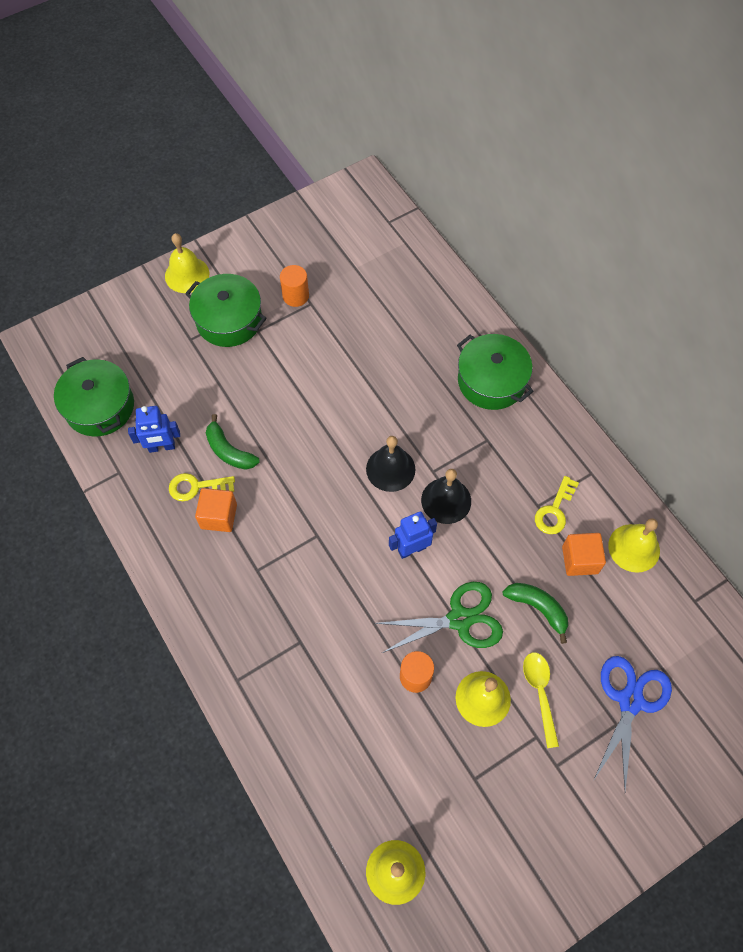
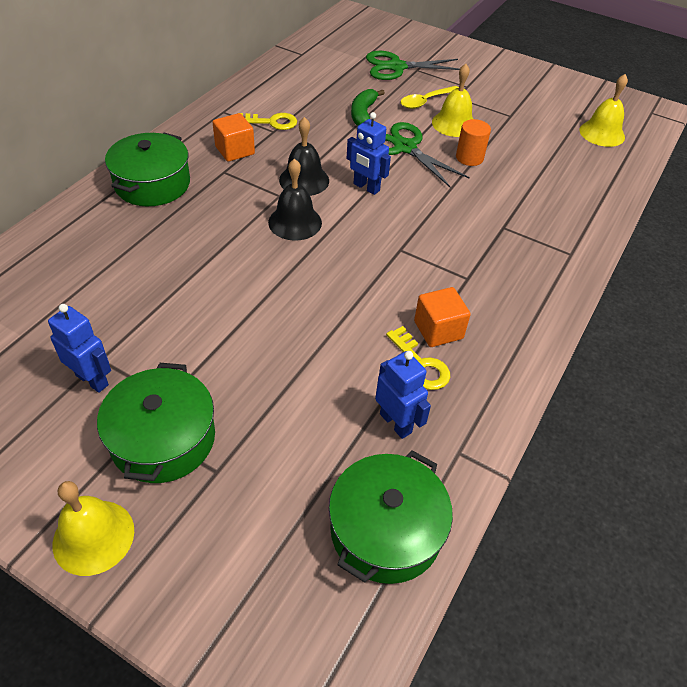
camera: 120 degrees left, 15 degrees down
(229, 451) = (357, 354): green banana -> none
(295, 296) = (92, 380): orange cylinder -> blue robot
(580, 560) = (307, 103): orange cube -> orange cube (235, 150)
(630, 700) = (396, 67): blue scissors -> green scissors
(634, 548) = (278, 82): yellow bell -> none

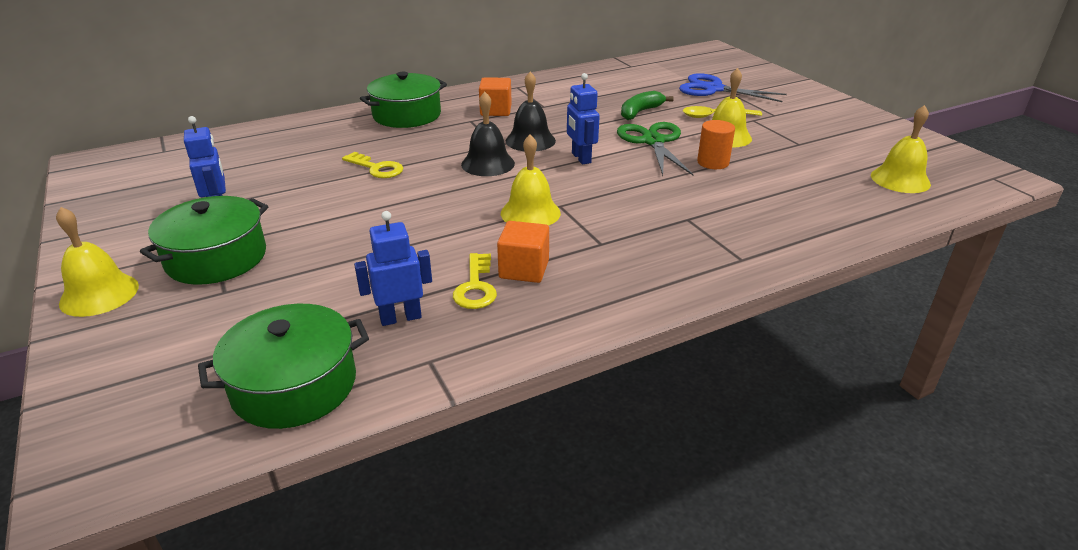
camera: 35 degrees right, 15 degrees down
(272, 122) = (549, 101): yellow key -> yellow key (377, 168)
(385, 267) = (530, 213): none -> yellow bell
(396, 67) = (713, 89): green scissors -> blue scissors
(396, 423) = (400, 317): blue robot -> blue robot turned 105 degrees counterclockwise

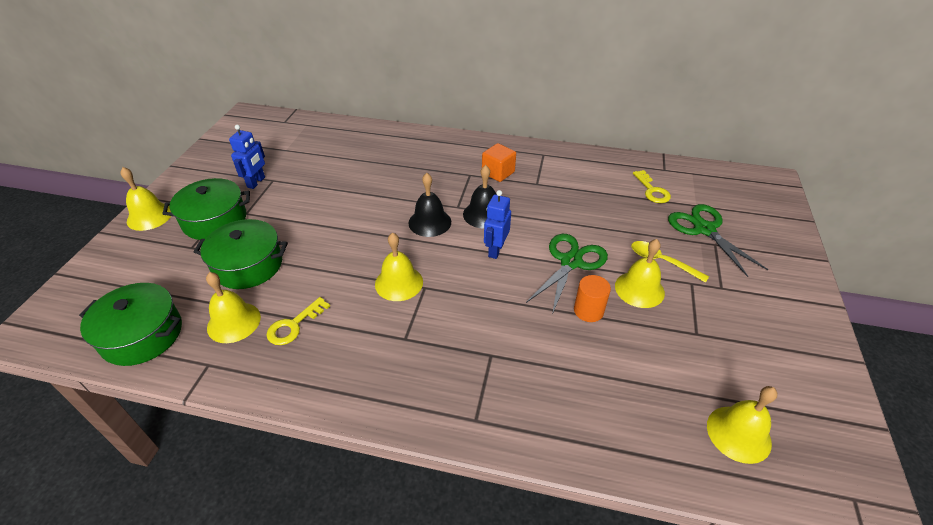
camera: 40 degrees right, 10 degrees up
(377, 168) = (364, 191): yellow key -> yellow key (652, 190)
(400, 317) = (234, 322): blue robot -> yellow bell
(407, 115) = (437, 150): green pot -> green pot (248, 265)
(524, 269) = (334, 329): orange cube -> none
(640, 112) = (602, 225): green banana -> none
(713, 89) = (704, 229): blue scissors -> green scissors

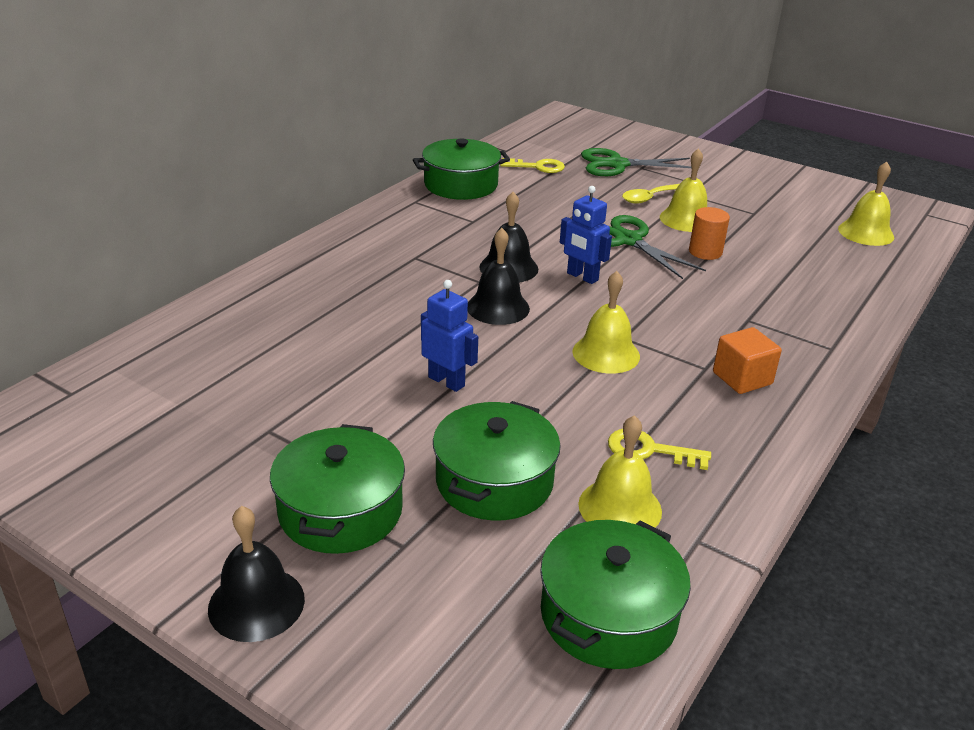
camera: 70 degrees left, 10 degrees down
(149, 216) = (256, 603): yellow bell -> black bell
(256, 182) = (259, 450): blue robot -> blue robot (446, 381)
(294, 325) = (649, 450): yellow key -> yellow key turned 135 degrees clockwise
(498, 172) = (428, 238): orange cube -> orange cube (742, 378)
(585, 165) = (461, 185): none -> green pot

